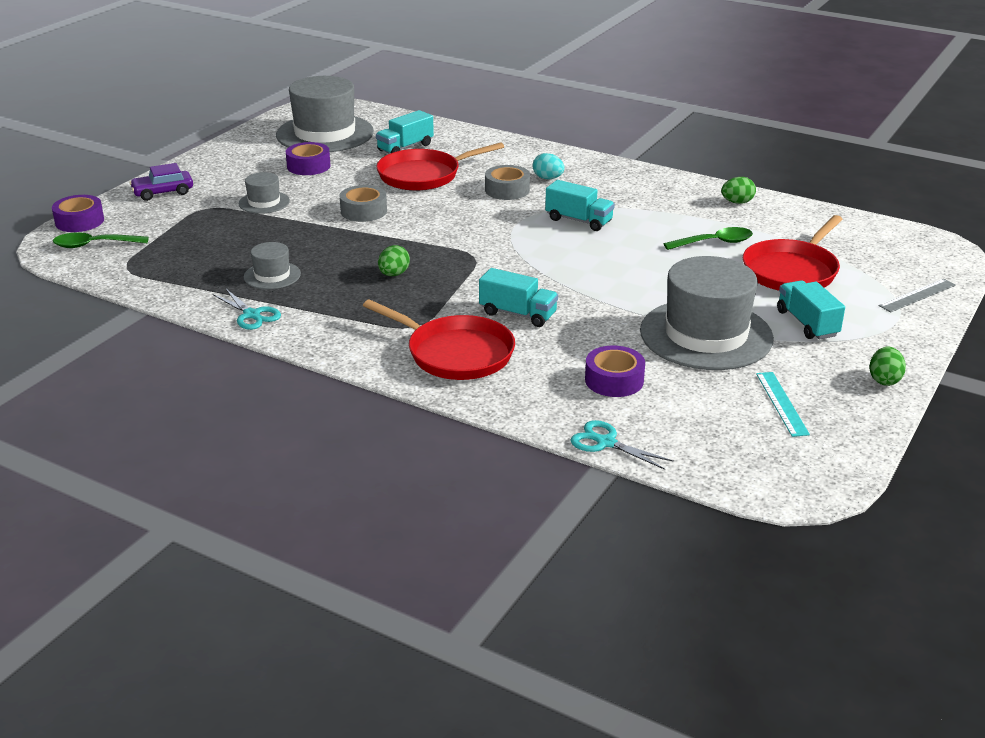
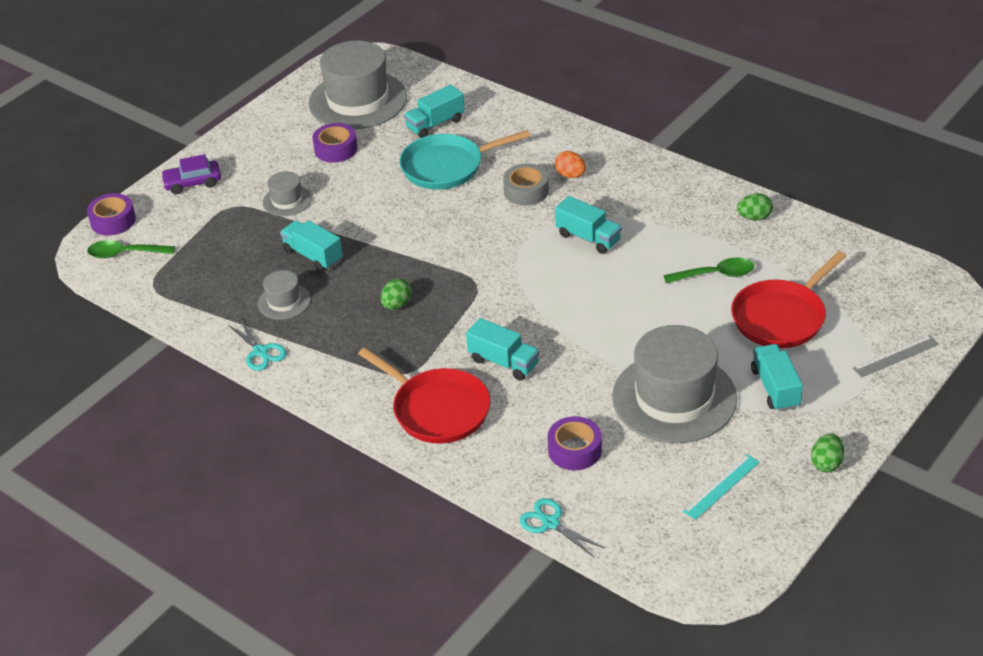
camera: 10 degrees right, 10 degrees up
(298, 241) = (313, 256): none -> turquoise truck
(363, 211) = (381, 216): grey tape -> none
(423, 175) = (447, 167): red pan -> turquoise pan
(548, 178) = (570, 175): turquoise egg -> orange egg
(782, 403) = (721, 486): turquoise ruler -> turquoise ruler turned 45 degrees clockwise

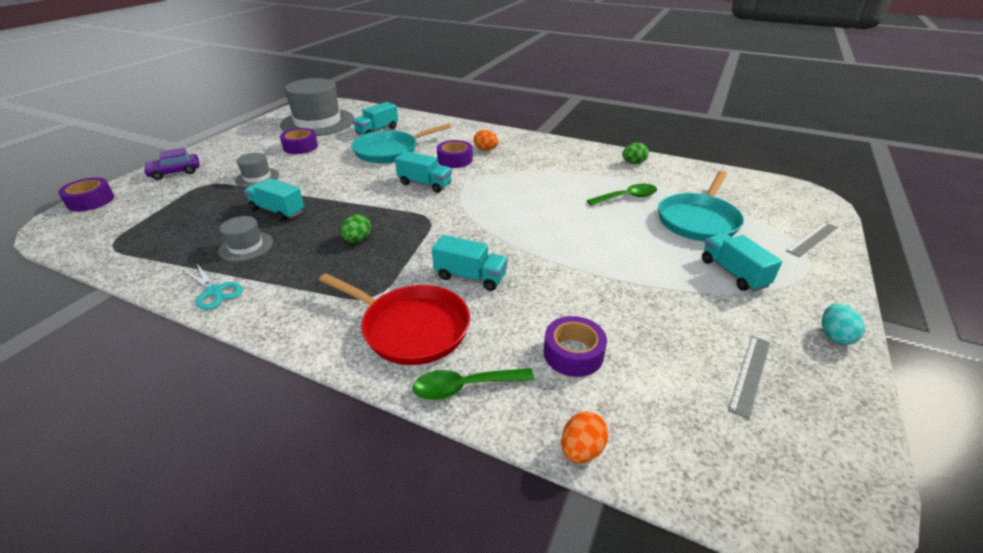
camera: 15 degrees left, 5 degrees down
(125, 254) = (92, 223): green spoon -> green spoon (464, 387)
(526, 191) = (455, 160): grey tape -> purple tape
(550, 523) = (581, 450): turquoise scissors -> orange egg
(588, 238) = (514, 183): turquoise truck -> turquoise truck (425, 184)
(674, 398) = (647, 291): grey hat -> none
(721, 486) = (750, 374): turquoise ruler -> grey ruler
(781, 317) = (698, 220): red pan -> turquoise pan
(826, 463) = (834, 336): green egg -> turquoise egg

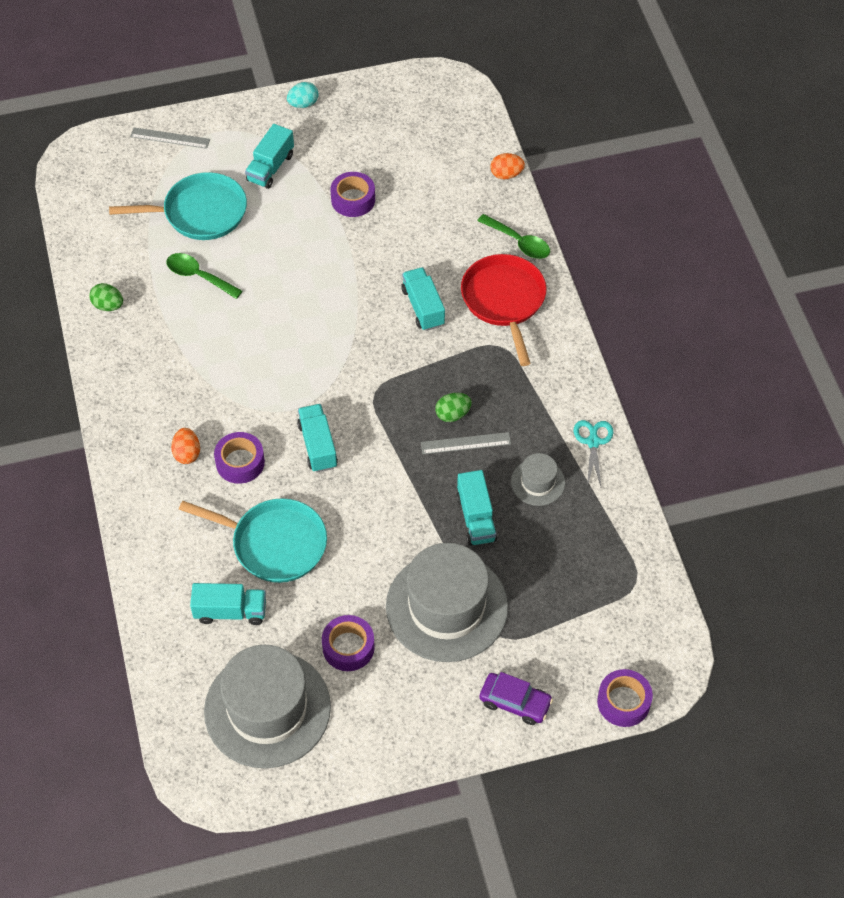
camera: 130 degrees left, 20 degrees up
(257, 177) = (446, 607): grey hat -> grey hat, size x2.15
(573, 353) = (443, 211): purple tape -> purple tape (353, 200)
(750, 374) = (380, 130): grey ruler -> grey ruler (465, 443)

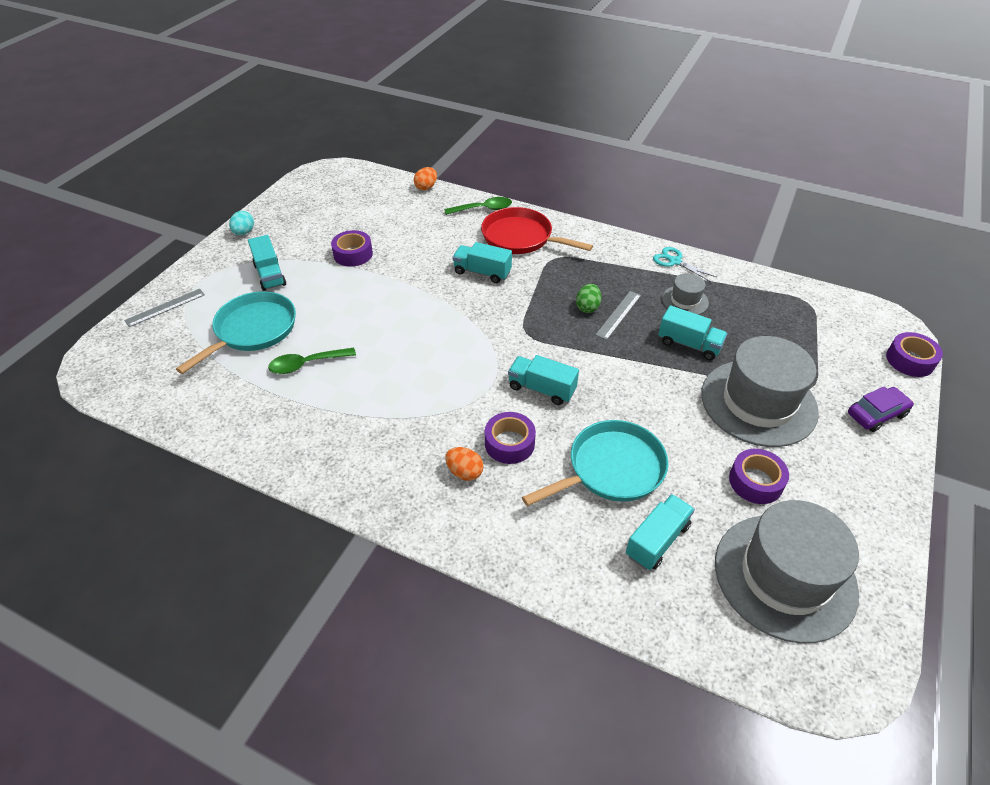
camera: 50 degrees left, 10 degrees down
(108, 306) = (258, 435): green egg -> none

